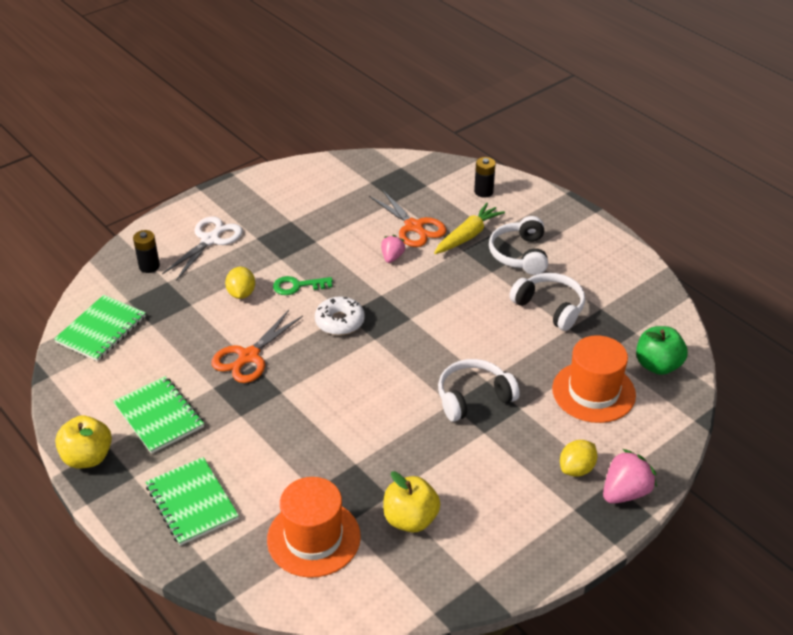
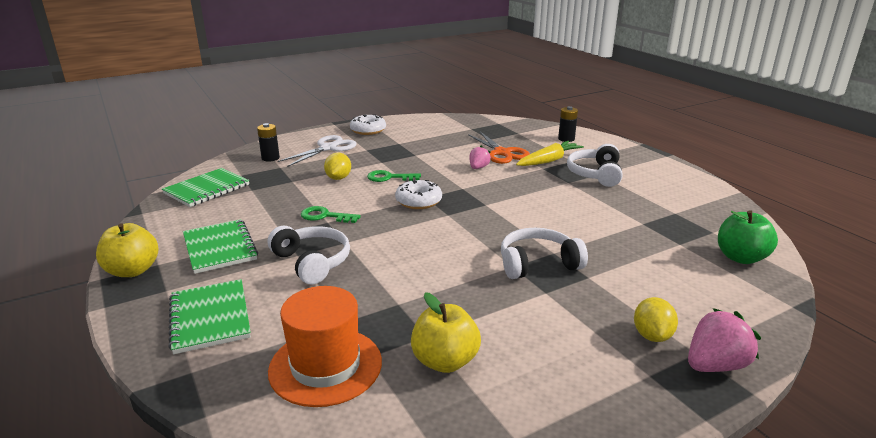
camera: 10 degrees right, 15 degrees down
(246, 199) = (368, 130): none -> white donut
(248, 357) = (325, 216): orange scissors -> green key
(550, 307) = (623, 208): white headphones -> white headphones (312, 262)
(576, 469) = (652, 335): yellow lemon -> yellow lemon turned 45 degrees counterclockwise
(593, 392) = (670, 271): orange hat -> none

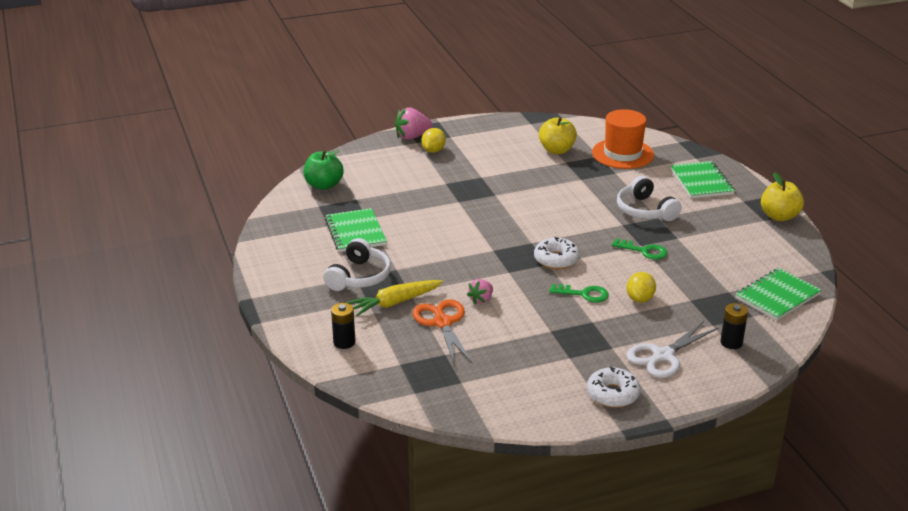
camera: 170 degrees left, 5 degrees up
(220, 248) = (723, 229): green notebook -> green notebook (355, 232)
(538, 263) = (476, 194): white headphones -> none

